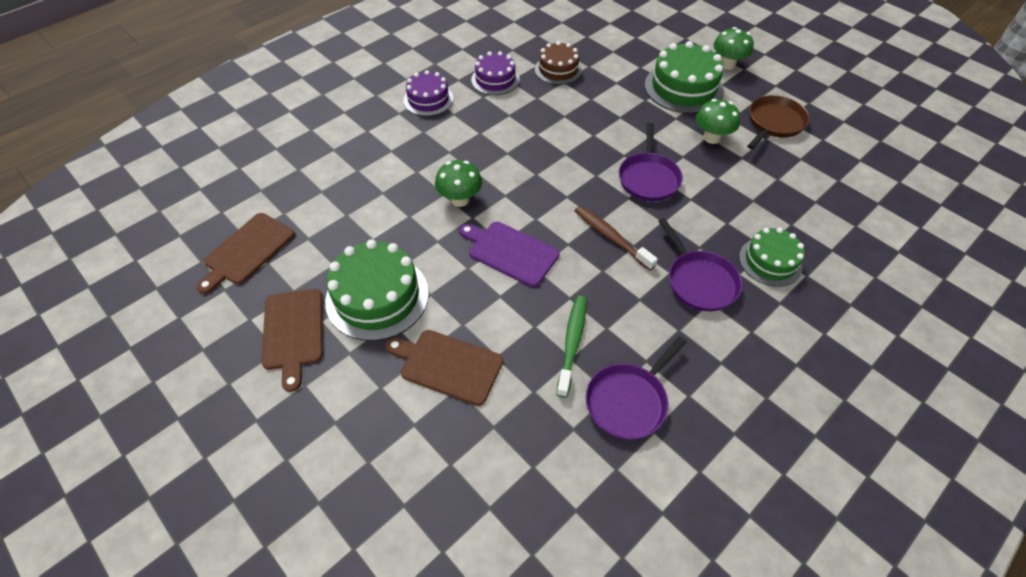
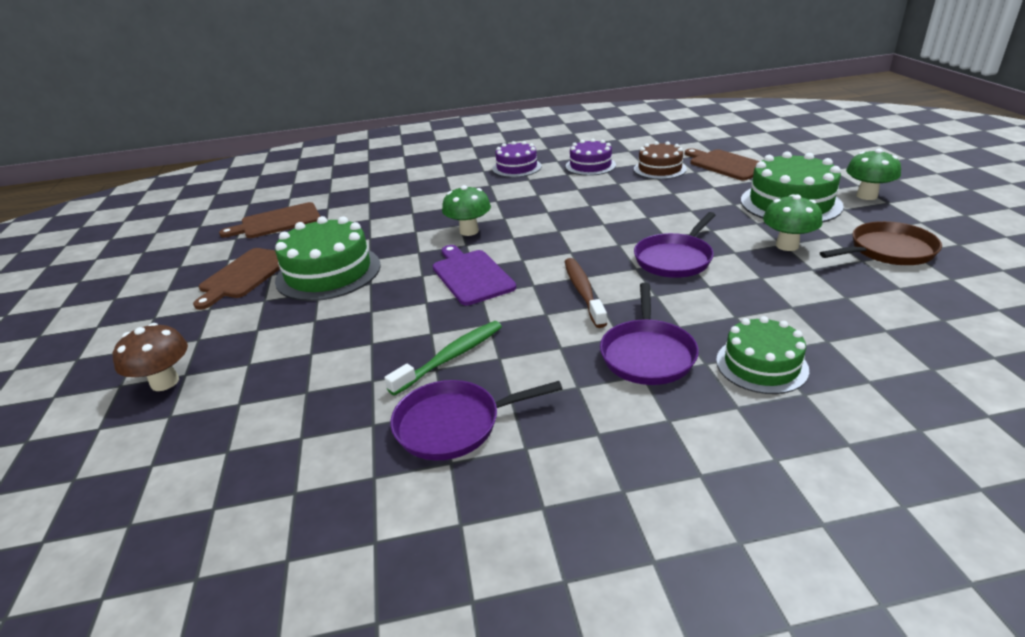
camera: 35 degrees right, 20 degrees down
(359, 478) = (165, 382): none -> brown mushroom
(447, 365) = (324, 334): brown cutting board -> brown cutting board (726, 164)

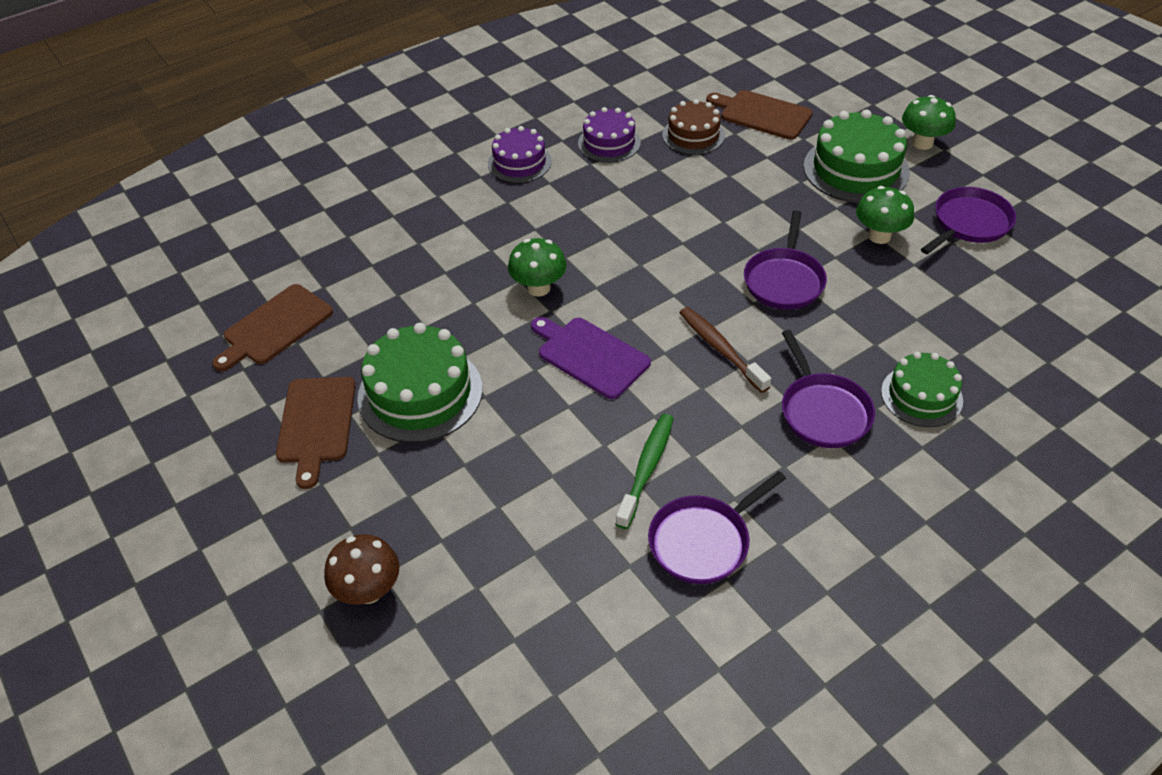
camera: 25 degrees left, 15 degrees up
(888, 250) = (969, 223): brown pan -> purple pan

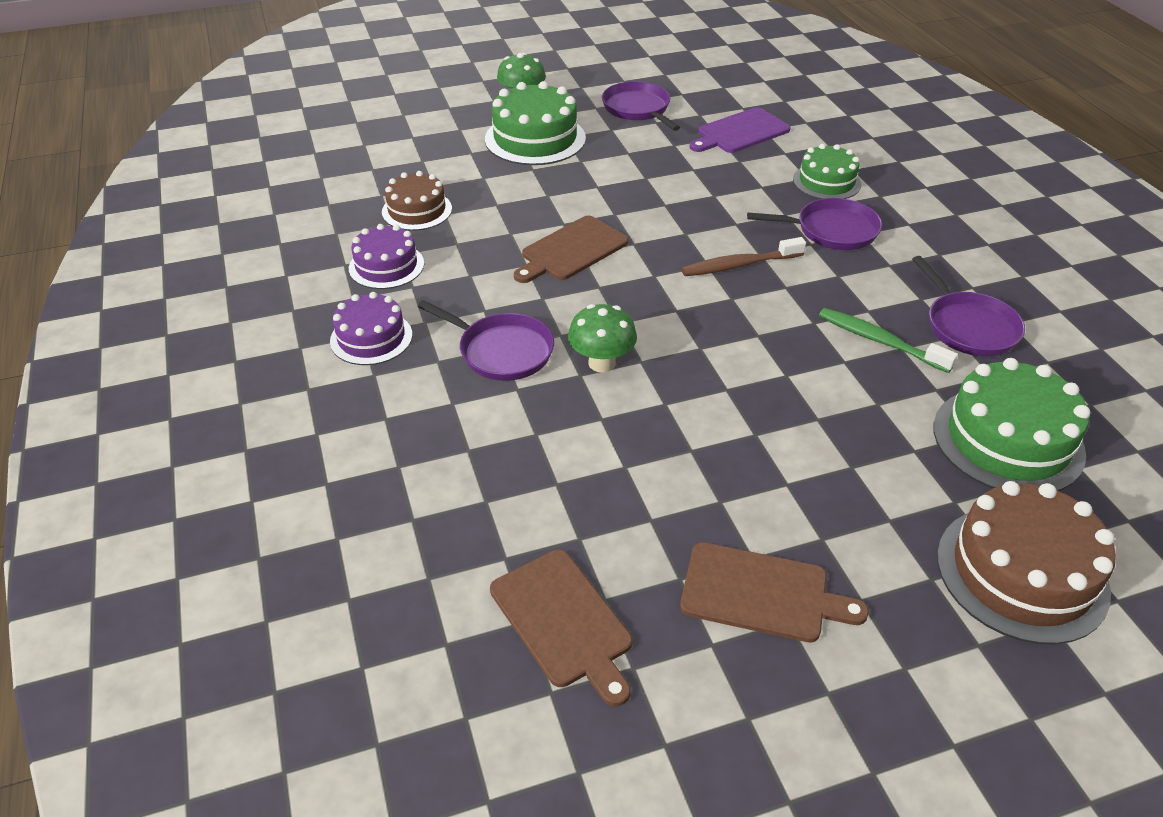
camera: 75 degrees left, 5 degrees down
(369, 591) = (1021, 573): brown mushroom -> brown cake
(420, 393) = (735, 487): green cake -> green cake (1008, 440)
(590, 355) = (720, 346): purple cutting board -> purple cutting board (740, 132)
(762, 114) = (416, 164): brown cutting board -> brown cutting board (571, 250)
(784, 280) = (664, 210): purple pan -> purple pan (502, 351)
(879, 236) = (631, 151): green mushroom -> none

